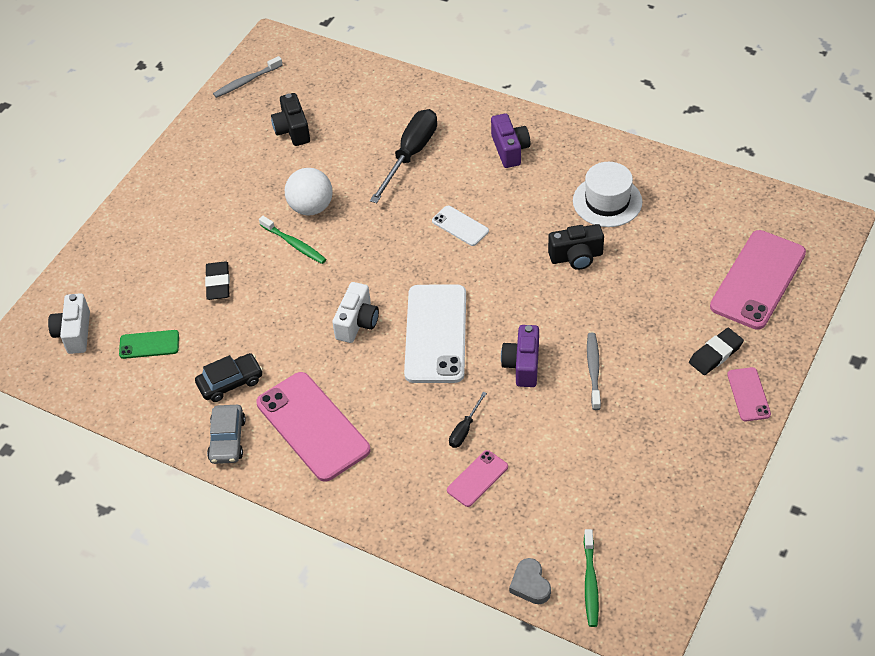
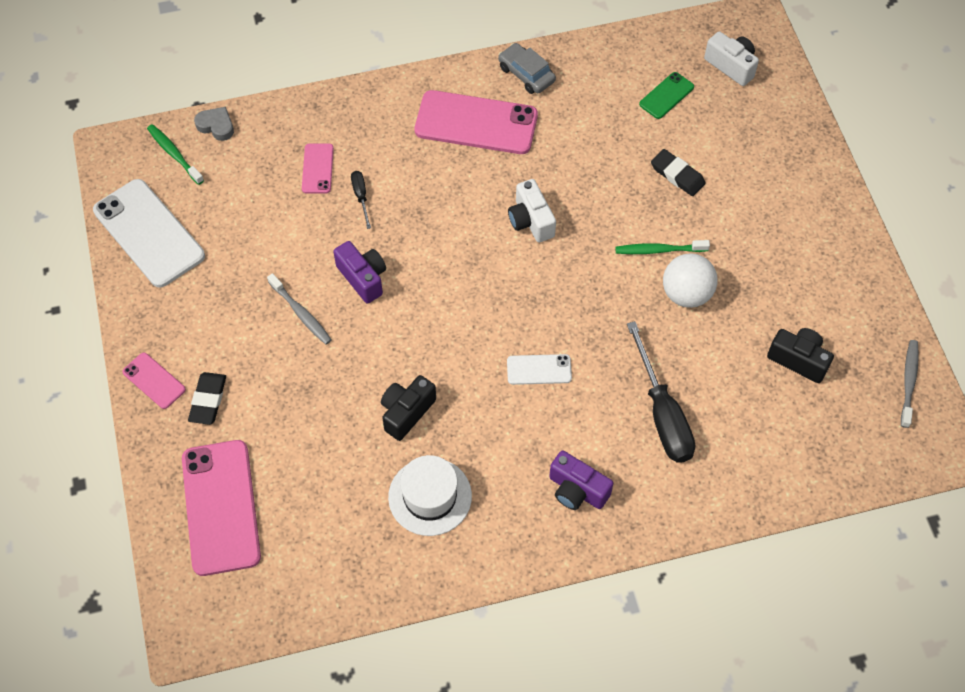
camera: 135 degrees right, 10 degrees up
(230, 382) = (572, 111): black car -> none
(436, 334) = (458, 255): white phone -> white phone (148, 233)

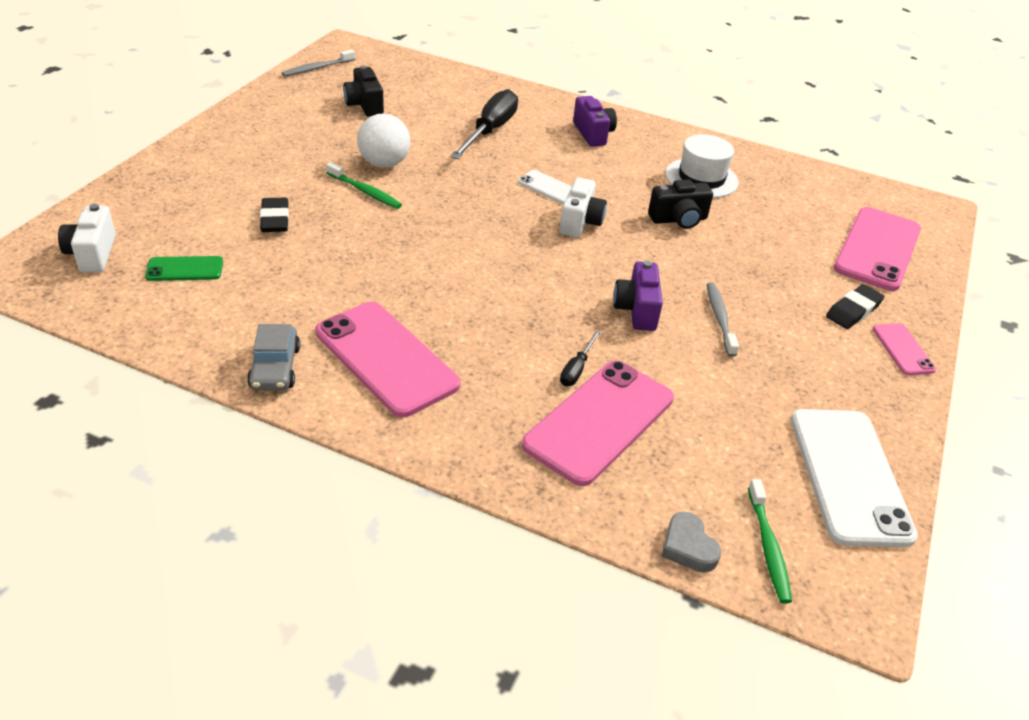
camera: 145 degrees left, 20 degrees down
(318, 168) = (599, 421): pink phone -> pink phone, size x2.03
(531, 221) = (438, 262): white camera -> white camera (580, 222)

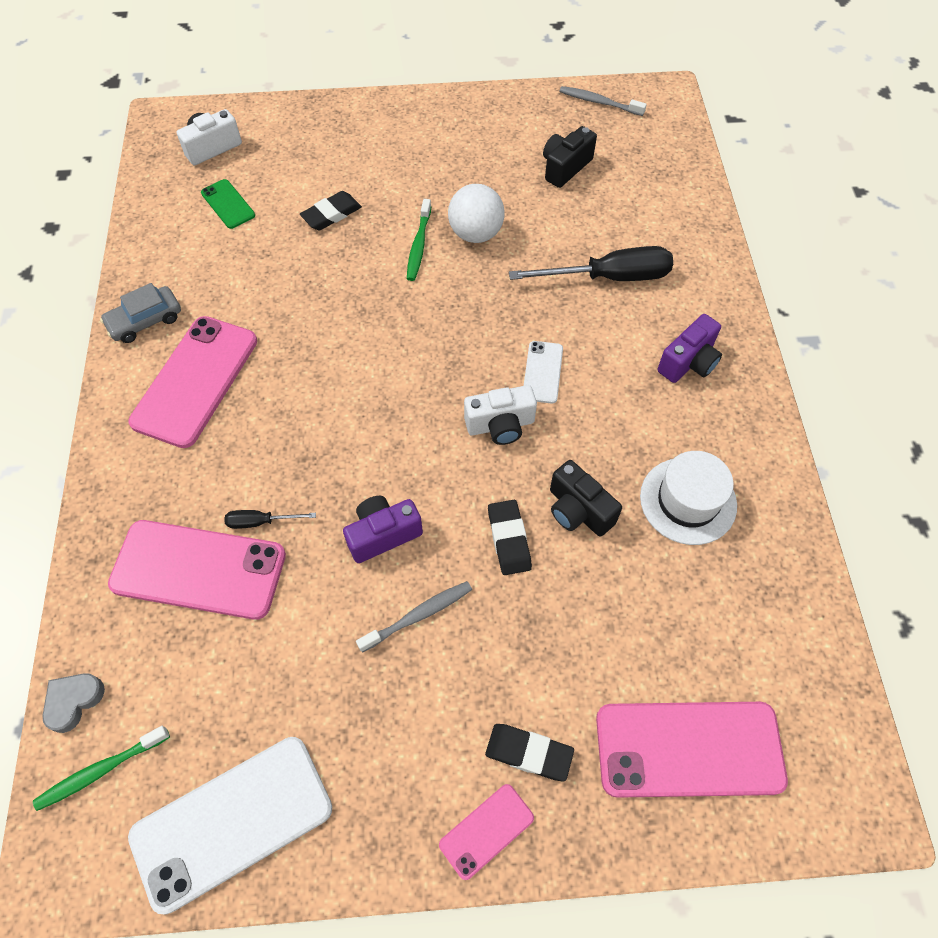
camera: 65 degrees right, 20 degrees up
(682, 256) = (509, 539): none -> black eraser

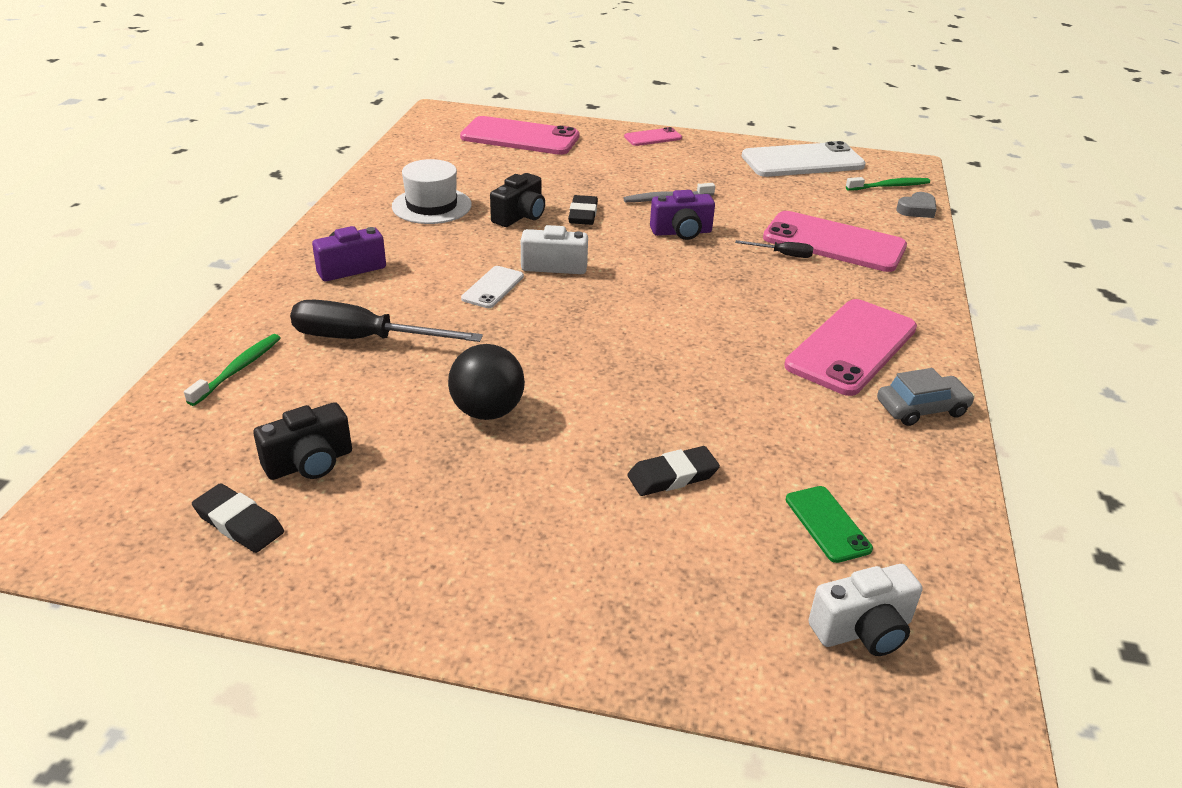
camera: 165 degrees left, 25 degrees down
(419, 245) = (566, 414): green toothbrush -> green toothbrush (238, 369)
(476, 233) = (487, 411): white ball -> black ball
(529, 753) = (616, 150): black eraser -> black eraser (239, 523)
(578, 510) = (520, 216): black camera -> black camera turned 60 degrees clockwise
(599, 102) = (164, 552): grey toothbrush -> none

